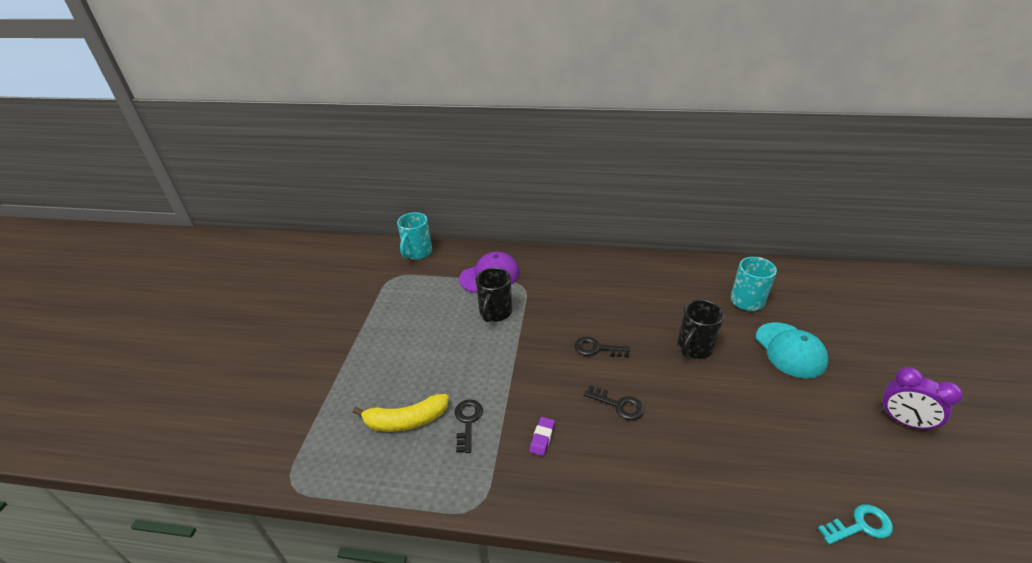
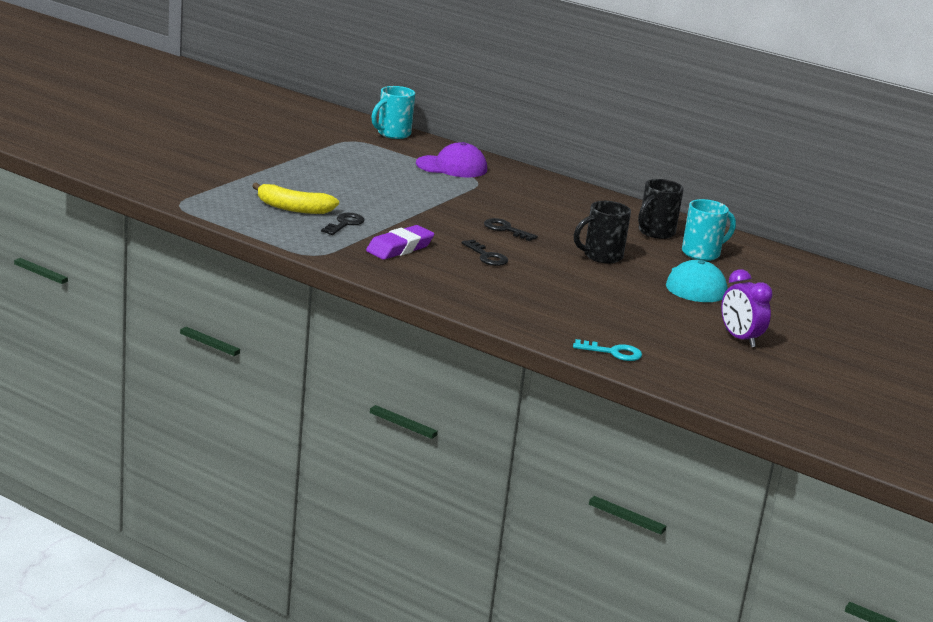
camera: 20 degrees right, 15 degrees down
(495, 313) = (431, 186): black mug -> black mug (655, 232)
(542, 438) = (400, 248): purple eraser -> purple eraser, size x1.86

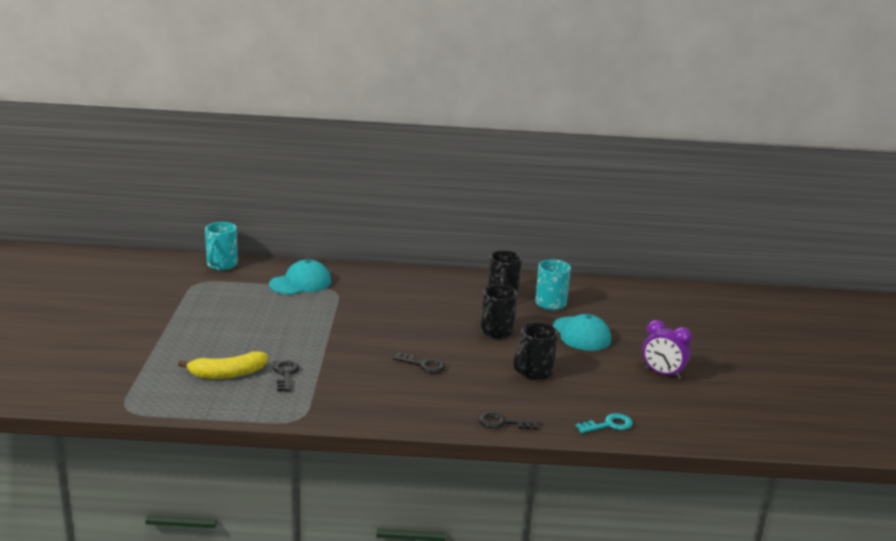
camera: 30 degrees left, 0 degrees up
(400, 248) = (354, 383): purple eraser -> none
(452, 167) = (300, 283): purple cap -> turquoise cap
(505, 229) = (406, 332): black key -> black key (503, 423)
(594, 295) = (534, 373): none -> black mug

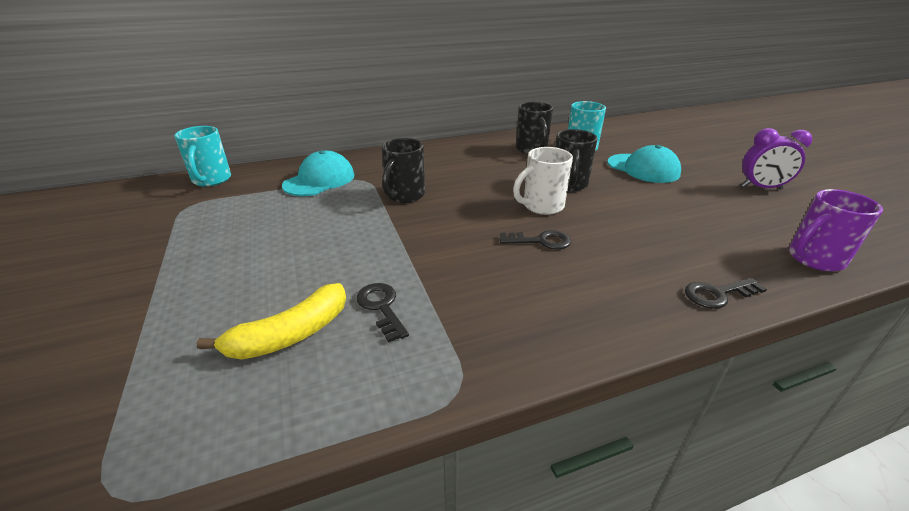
camera: 20 degrees left, 10 degrees up
(452, 343) = (541, 206): none -> white mug
(534, 373) = (659, 218): black mug -> black mug (404, 196)
(609, 425) = (814, 259): turquoise key -> purple mug

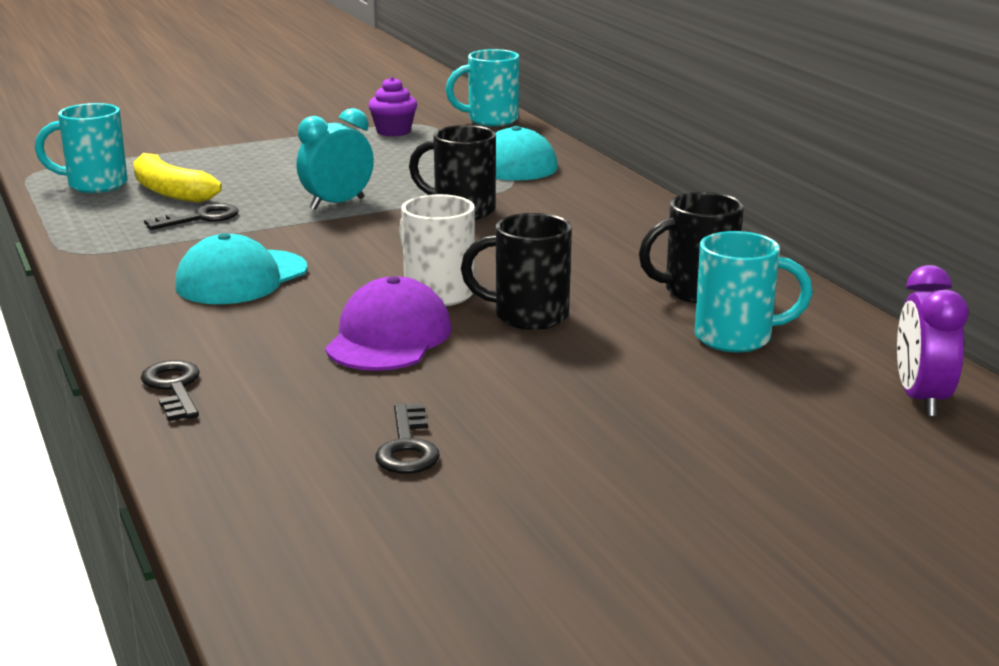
camera: 85 degrees right, 10 degrees down
(200, 216) = (393, 131): none -> purple cupcake
(226, 404) = (95, 185): none -> turquoise mug
(371, 239) = (337, 204): none -> turquoise clock
(541, 241) = (327, 289): black key -> black key (408, 447)
(609, 221) = (389, 337): none -> purple cap
(643, 168) = (635, 392): turquoise cap -> turquoise cap (241, 278)
(761, 188) = (562, 516): purple clock -> purple clock (921, 399)
(814, 259) = (249, 491): purple mug -> none

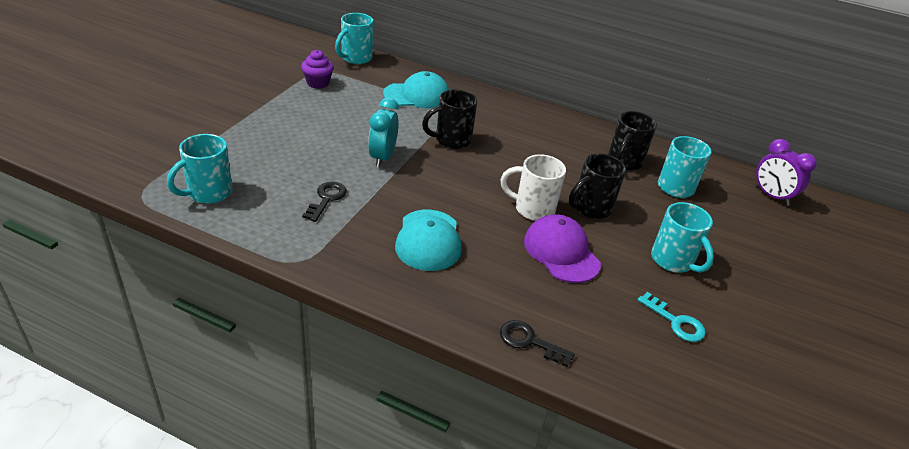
camera: 45 degrees left, 15 degrees up
(170, 191) = (269, 181): yellow banana -> none
(408, 447) = (675, 322): black key -> turquoise key
(544, 398) = (673, 261): none -> turquoise mug

